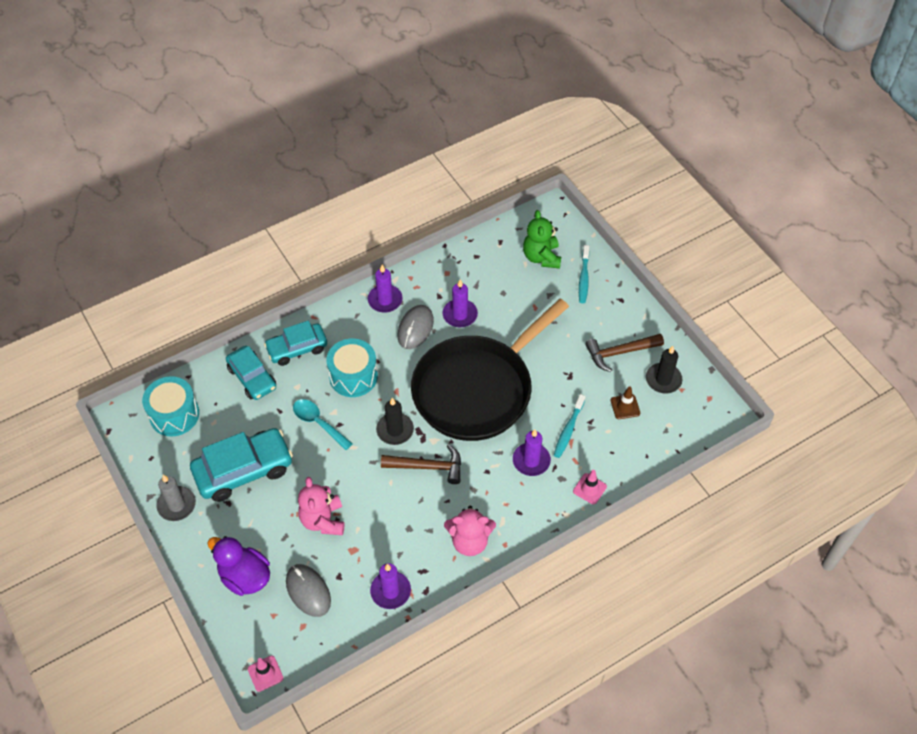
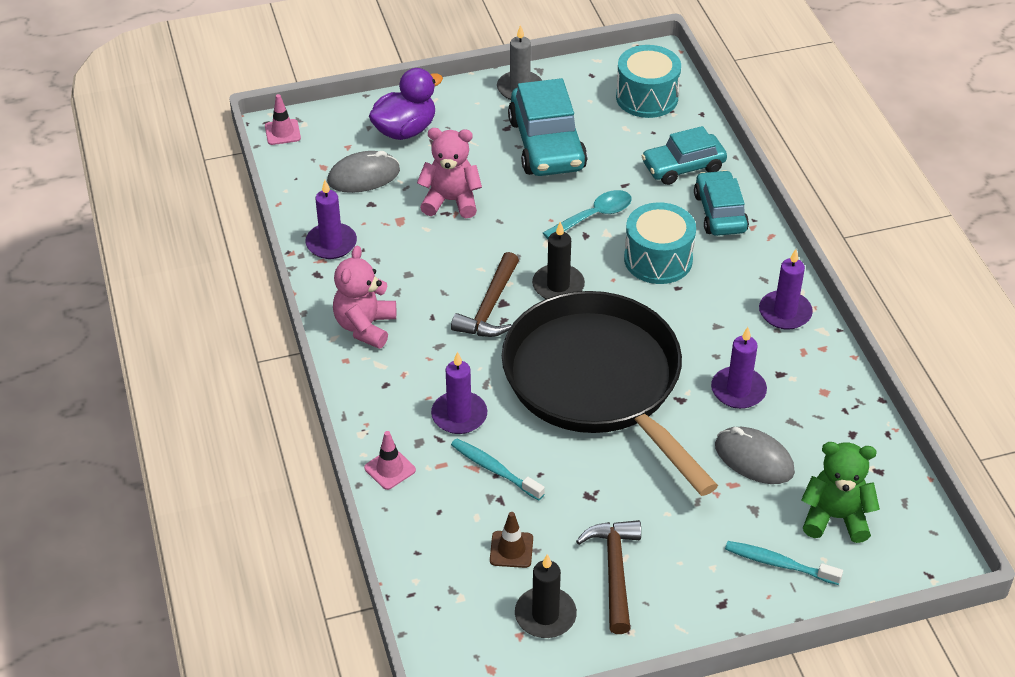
camera: 105 degrees right, 10 degrees down
(415, 328) = (724, 336): grey mouse -> grey mouse (754, 459)

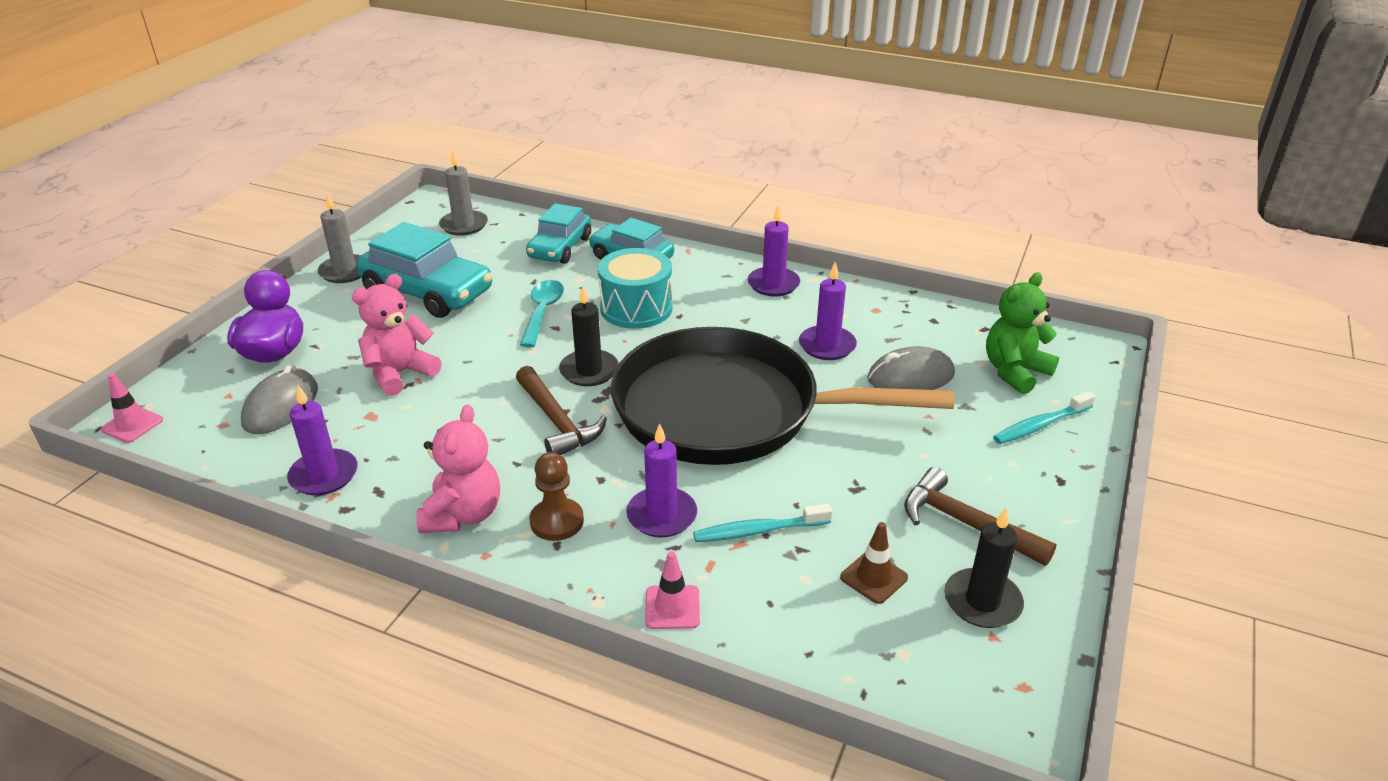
camera: 50 degrees left, 10 degrees down
(365, 326) = (463, 514): pink teddy bear -> pink teddy bear turned 135 degrees counterclockwise
(403, 371) = (557, 521): none -> brown pawn
(647, 97) = (464, 225): turquoise drum -> grey candle

